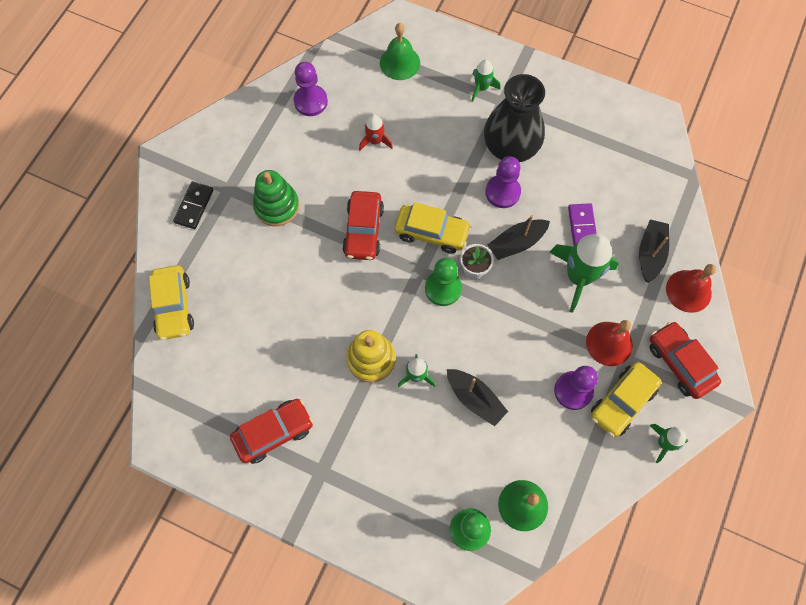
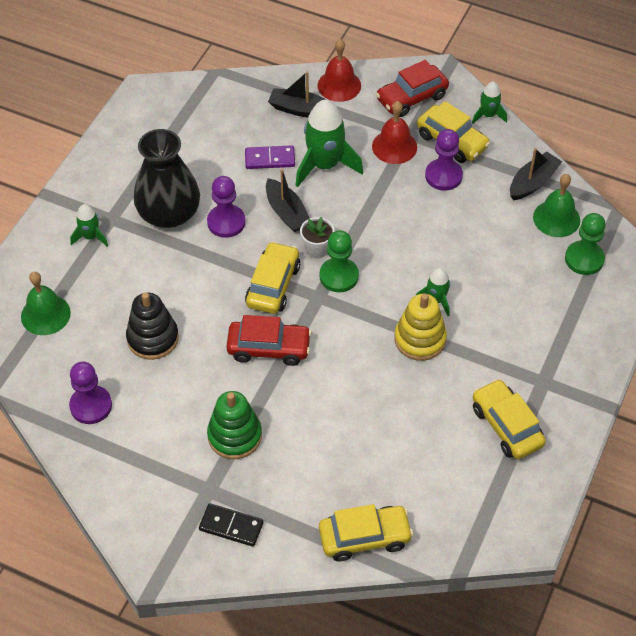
camera: 90 degrees left, 15 degrees down
(273, 432) = (506, 426): red car -> yellow car
(375, 141) = (153, 338): red rocket -> black stacking toy
(474, 399) = (457, 252): black boat -> black boat (532, 182)

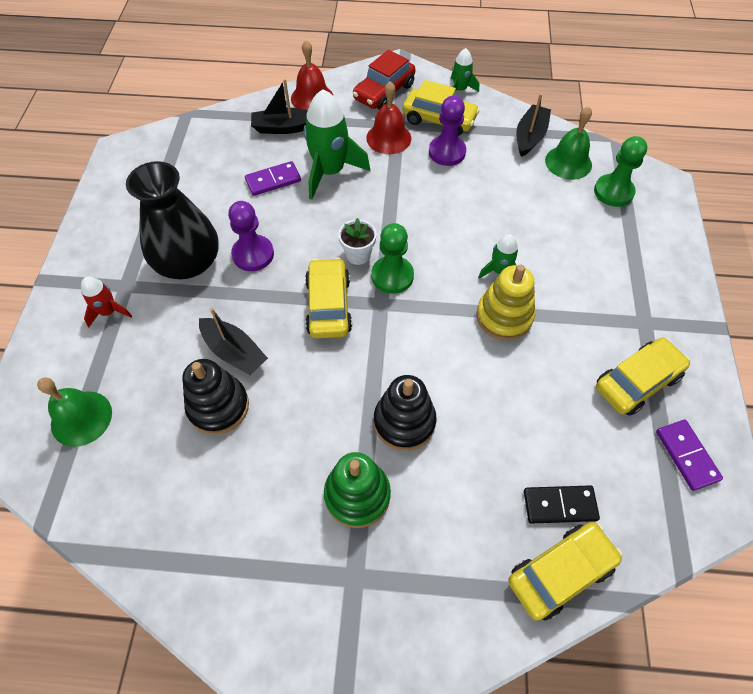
camera: 20 degrees left, 5 degrees up
(90, 237) = (109, 312): green rocket -> red rocket
(91, 406) = (172, 516): purple pawn -> none
(231, 526) = (401, 618): black domino -> black domino (559, 505)
(269, 348) = (353, 376): red car -> none
(286, 212) = (311, 227): black boat -> black boat (234, 352)
(295, 395) = (404, 422): none -> black stacking toy
(506, 426) = (637, 382): yellow car -> yellow car turned 105 degrees clockwise
(514, 493) = (686, 455): none -> purple domino

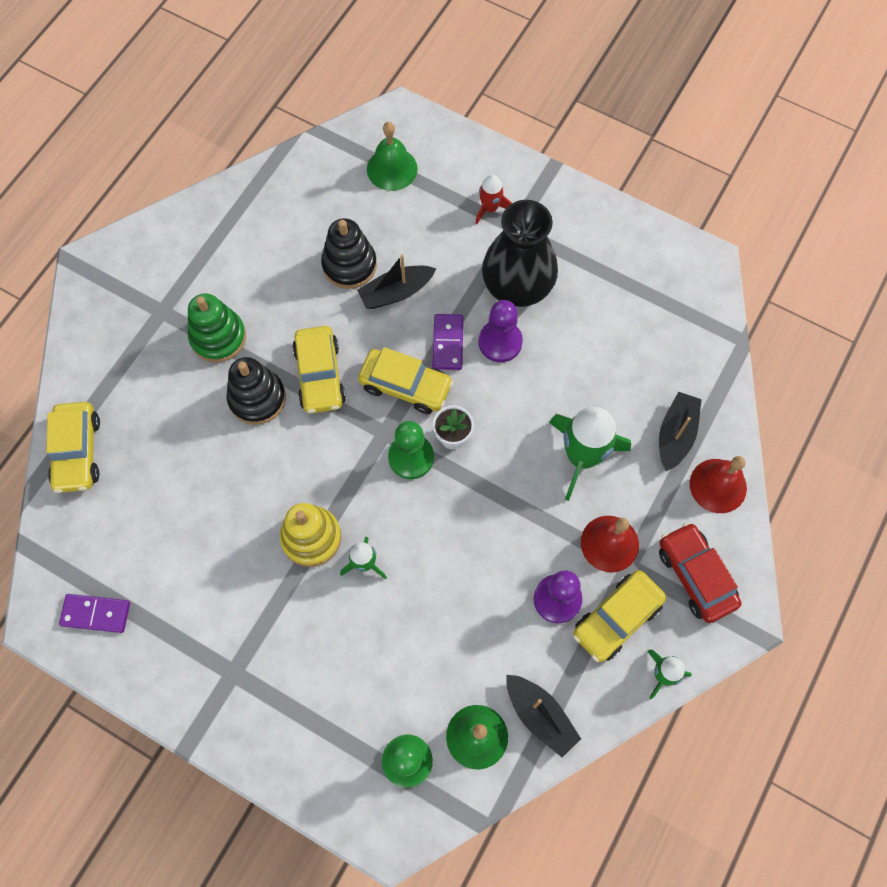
camera: 115 degrees right, 10 degrees up
(273, 180) = (594, 394): purple domino -> purple domino (447, 343)
(559, 505) = (122, 482): black domino -> none
(637, 382) = (181, 619): yellow car -> yellow car (320, 375)

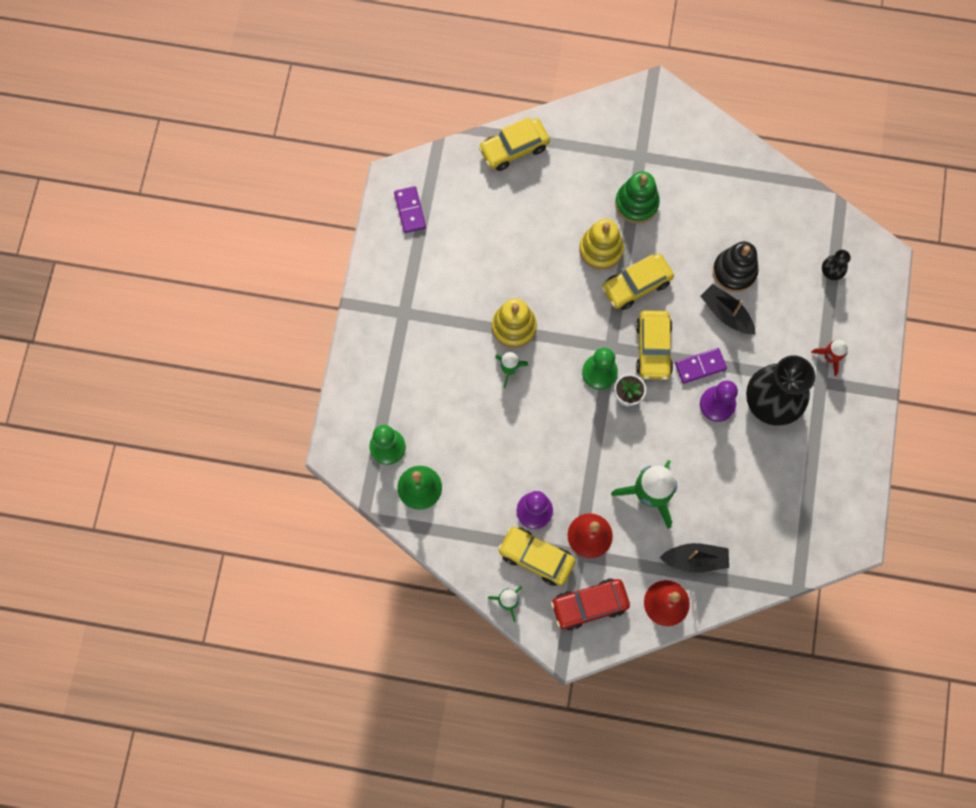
camera: 70 degrees right, 5 degrees up
(257, 398) = (601, 249): black stacking toy -> yellow stacking toy
(392, 169) = (831, 271): green bell -> black vase
(539, 715) = (448, 525): black boat -> none
(695, 576) = (589, 605): red car -> red car turned 150 degrees counterclockwise

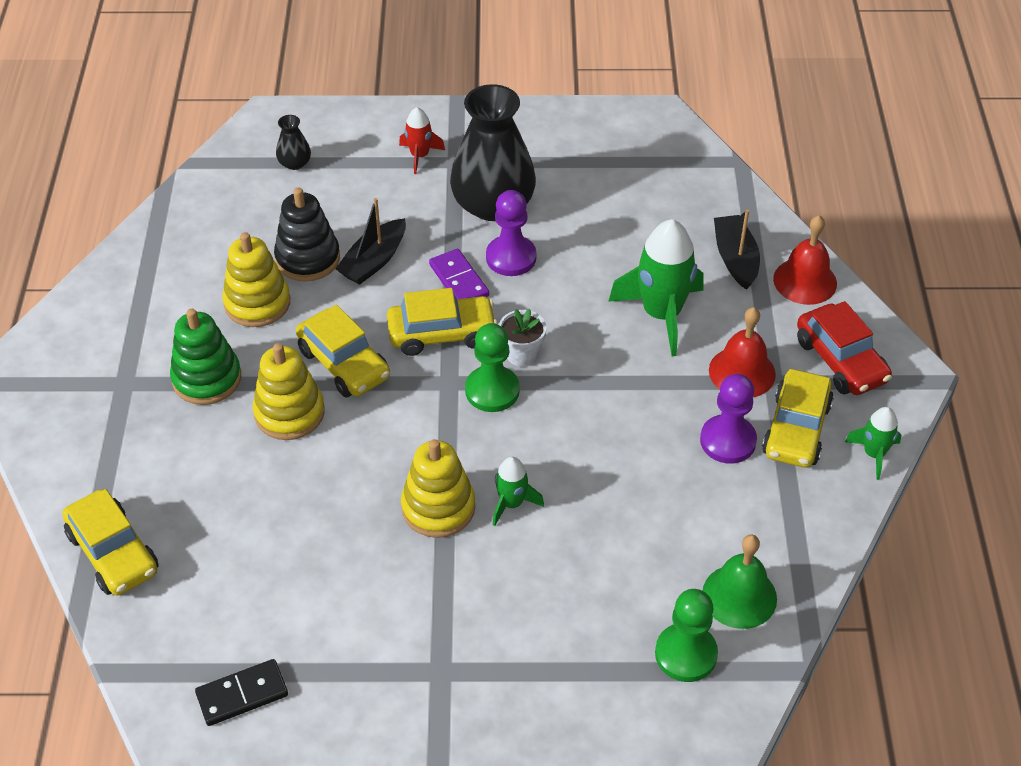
camera: 100 degrees left, 25 degrees down
(410, 210) = (242, 694): purple domino -> black domino
(697, 237) = (257, 303): none -> yellow stacking toy

